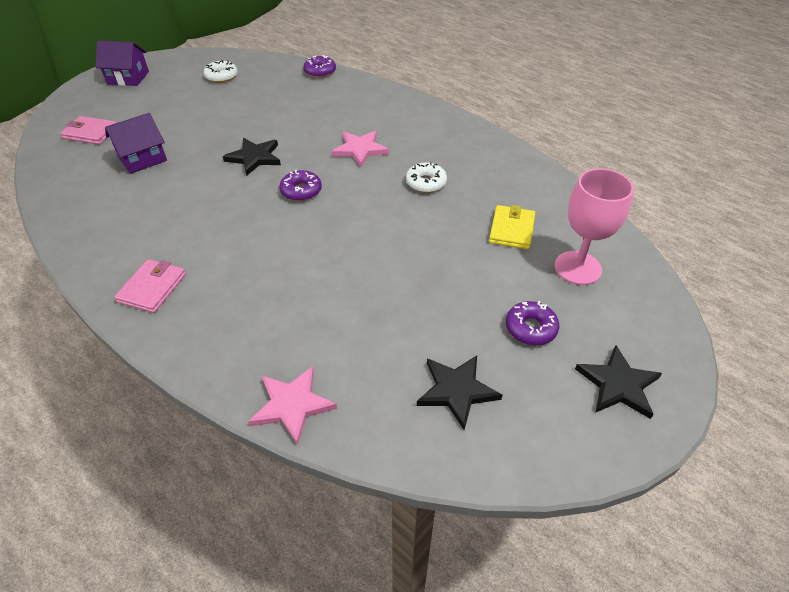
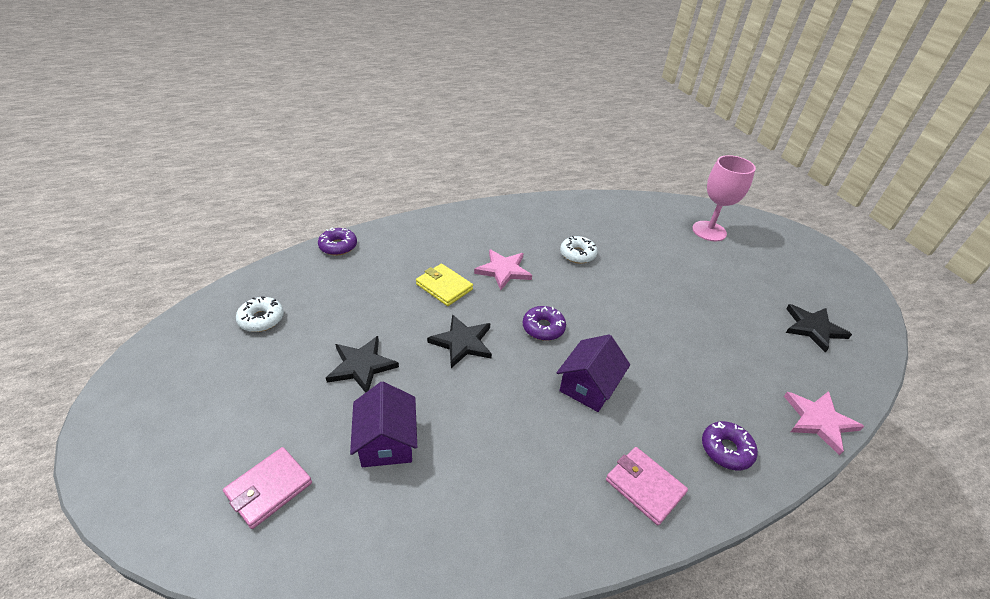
camera: 65 degrees left, 5 degrees down
(128, 78) = (151, 412): purple house -> purple house (588, 386)
(511, 230) = (657, 239): yellow wallet -> yellow wallet (444, 287)
(530, 328) = (761, 273): purple donut -> purple donut (726, 449)
(618, 384) = (815, 262): black star -> black star (361, 366)

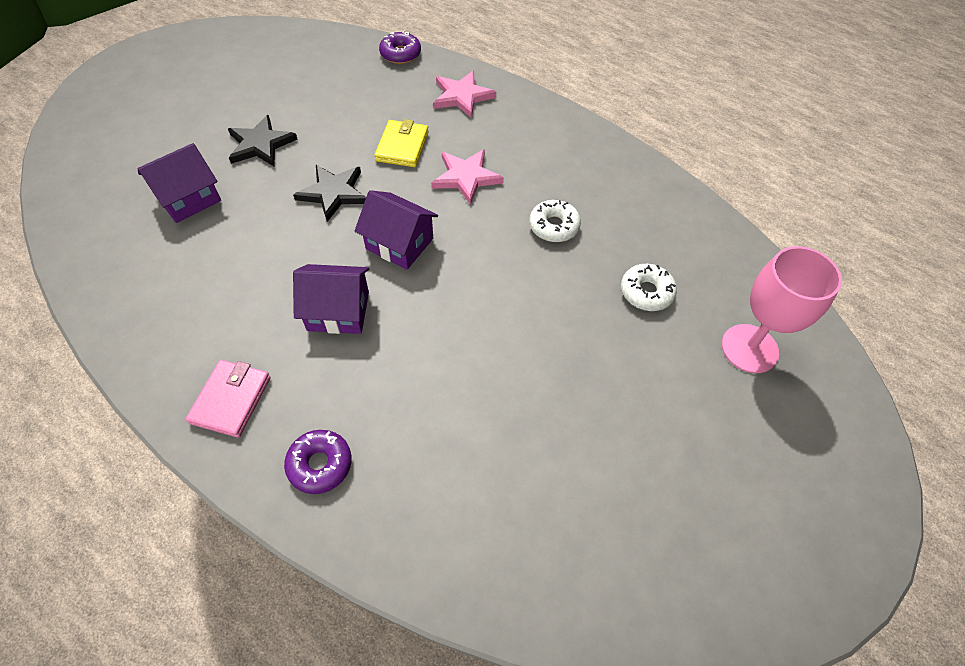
camera: 60 degrees right, 15 degrees up
(261, 319) = (274, 64): white donut -> white donut (646, 292)
(269, 489) = (115, 159): pink wallet -> none
(543, 328) = (399, 243): purple donut -> purple house
(813, 328) = (622, 533): black star -> none
(819, 421) = (428, 565): pink star -> pink star (462, 96)

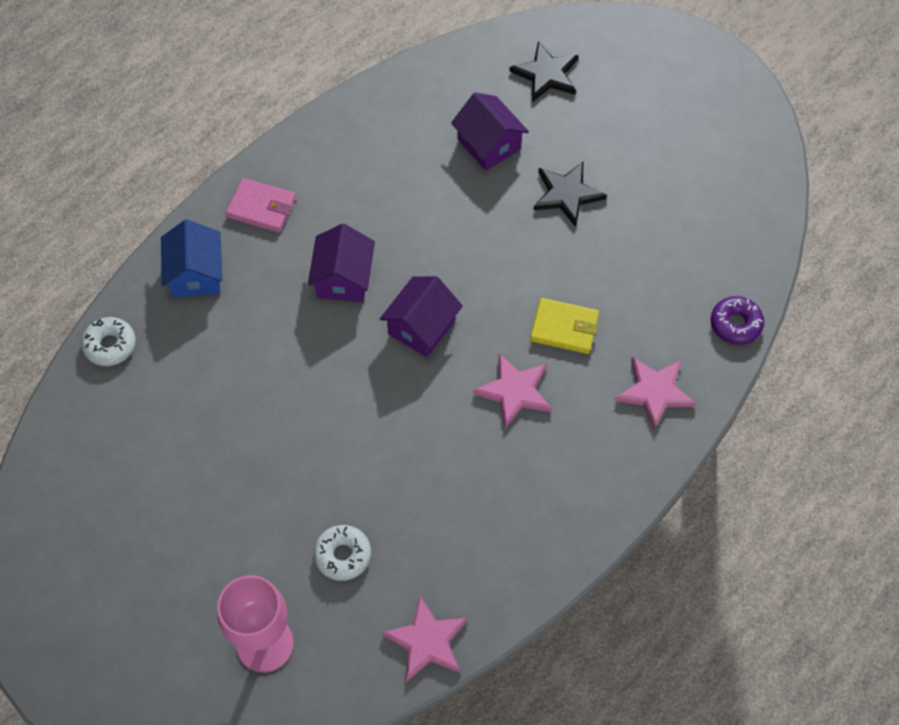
camera: 95 degrees right, 5 degrees up
(320, 464) = (196, 274): purple donut -> blue house
(334, 193) = (493, 266): black star -> black star (546, 74)
(554, 226) = (438, 475): white donut -> white donut (110, 345)
(708, 228) = (427, 641): none -> pink star

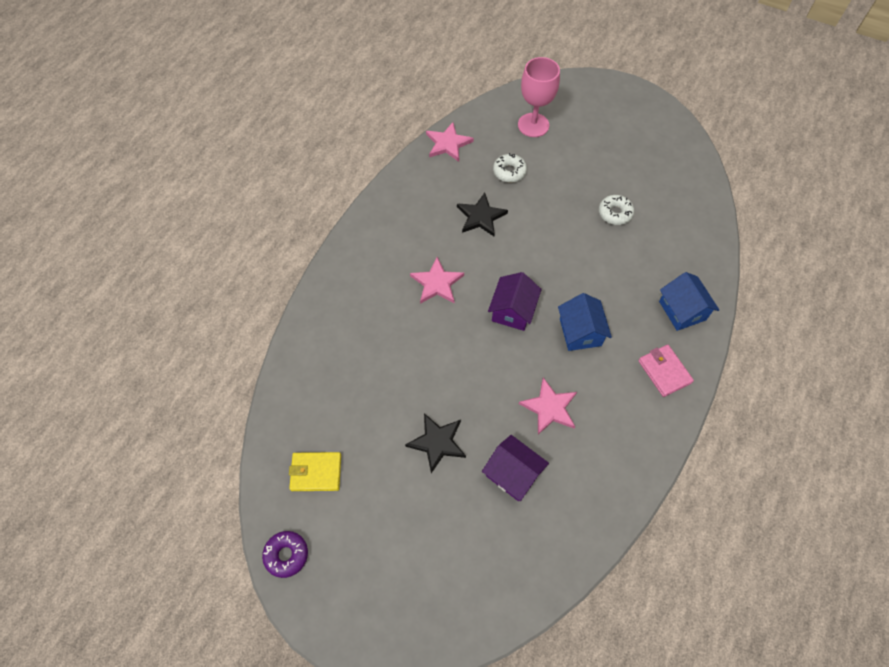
camera: 165 degrees right, 0 degrees up
(110, 345) = (708, 251): white donut -> white donut (615, 213)
(261, 207) = (664, 371): pink wallet -> pink wallet turned 60 degrees clockwise
(343, 278) = (580, 332): purple house -> blue house
(546, 74) = (485, 563): black star -> black star (481, 216)
(564, 328) = (414, 333): yellow wallet -> yellow wallet (316, 472)
(654, 392) = (343, 304): pink star -> pink star (549, 408)
(735, 324) = (291, 365): purple donut -> purple donut (286, 555)

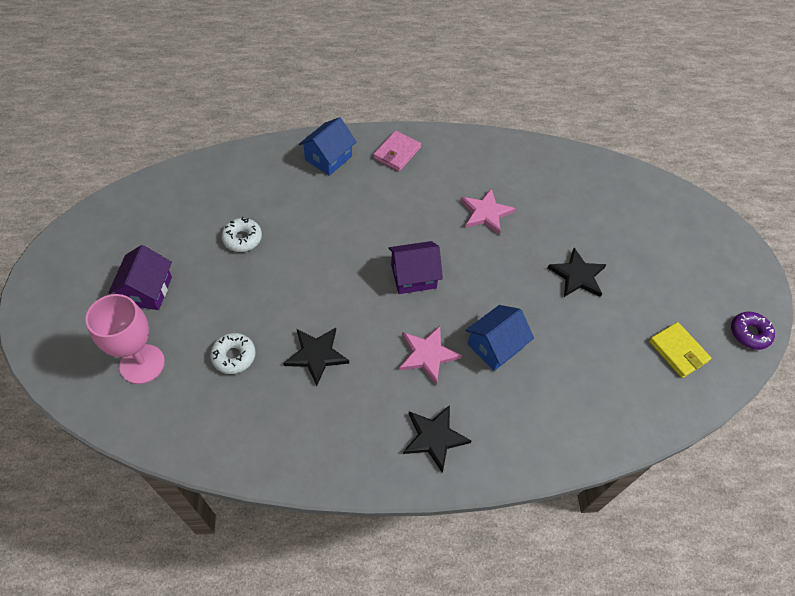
camera: 125 degrees left, 5 degrees down
(374, 254) = (434, 437): none -> black star
(448, 144) = (220, 447): pink star -> none
(513, 474) = (557, 215): purple house -> purple house (147, 290)
(580, 332) = (399, 218): blue house -> blue house (495, 346)

